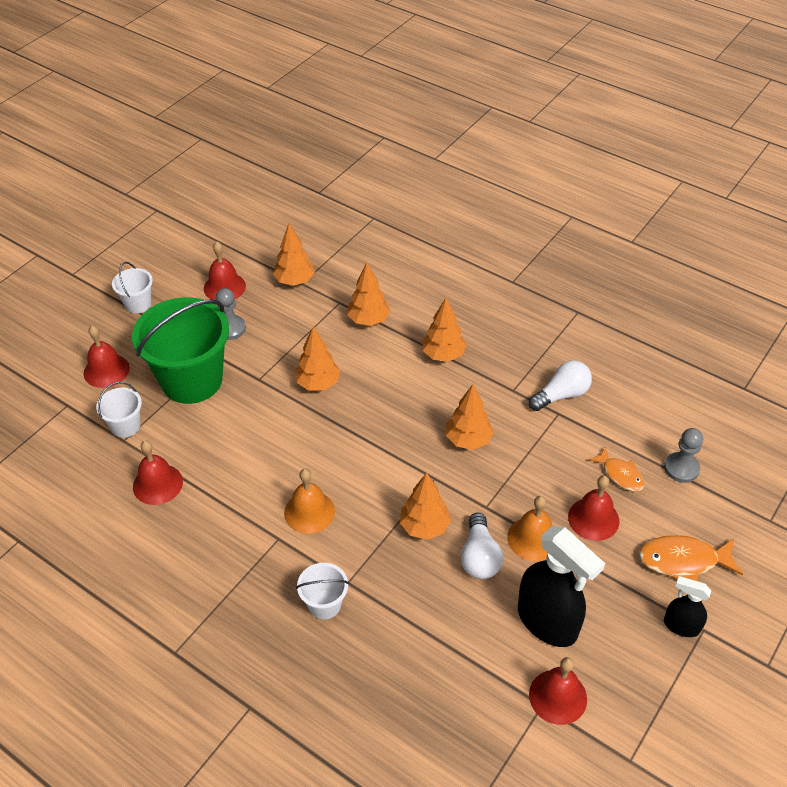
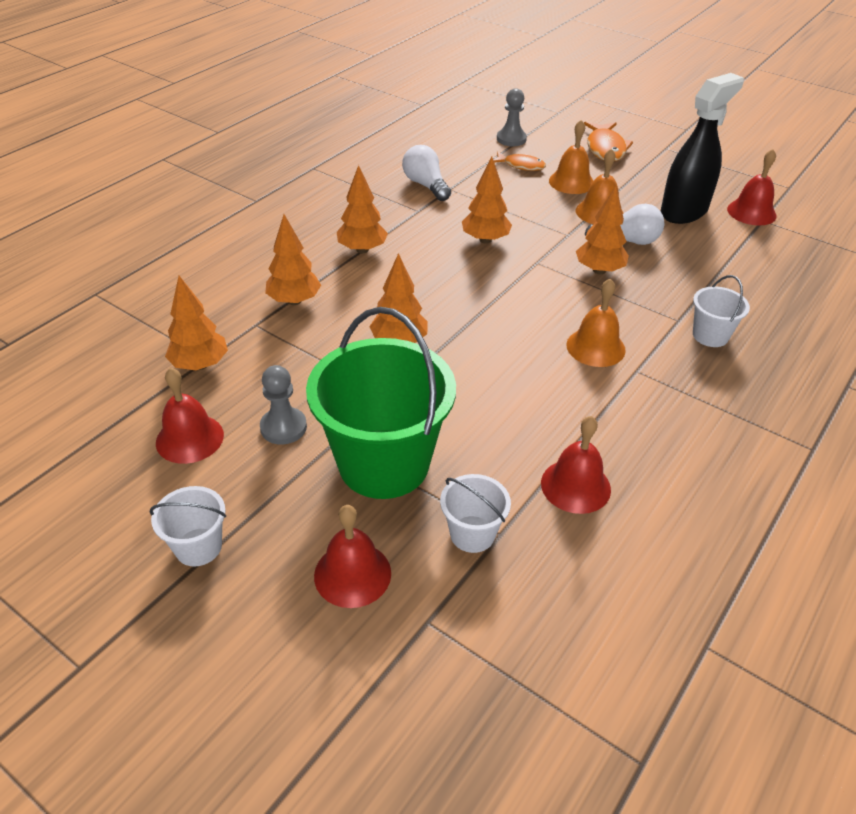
camera: 90 degrees left, 5 degrees down
(593, 519) = (571, 182): red bell -> orange bell
(620, 474) = (521, 165): orange fish -> orange fish turned 60 degrees clockwise
(681, 626) = (666, 156): black spray bottle -> none

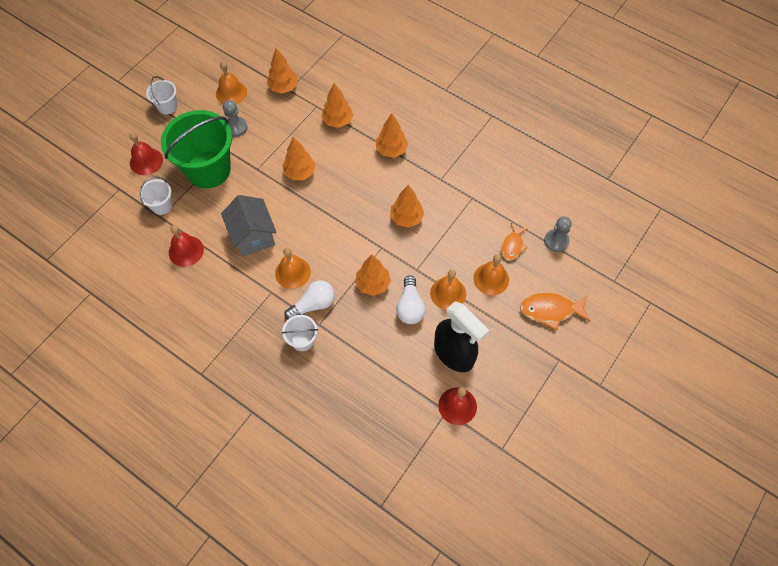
camera: 90 degrees right, 20 degrees up
(189, 438) = (231, 92): red bell -> orange bell
(426, 185) = (475, 183): white light bulb -> white light bulb (313, 305)
(532, 395) = (253, 236): none -> grey house

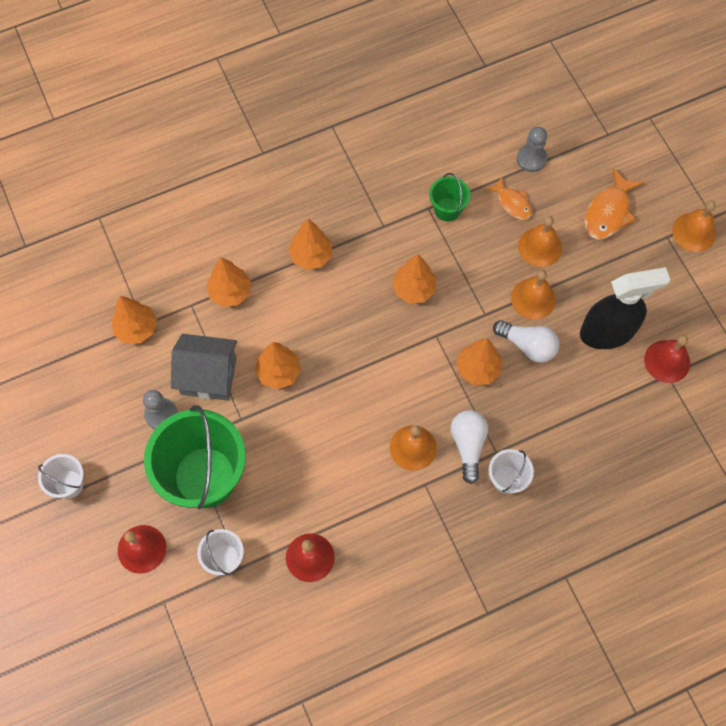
camera: 60 degrees left, 5 degrees up
(231, 92) = (101, 394): orange bell -> orange bell (694, 232)
(253, 236) = (336, 469): grey house -> grey house (208, 376)
(479, 209) = (447, 209): none -> green bucket

